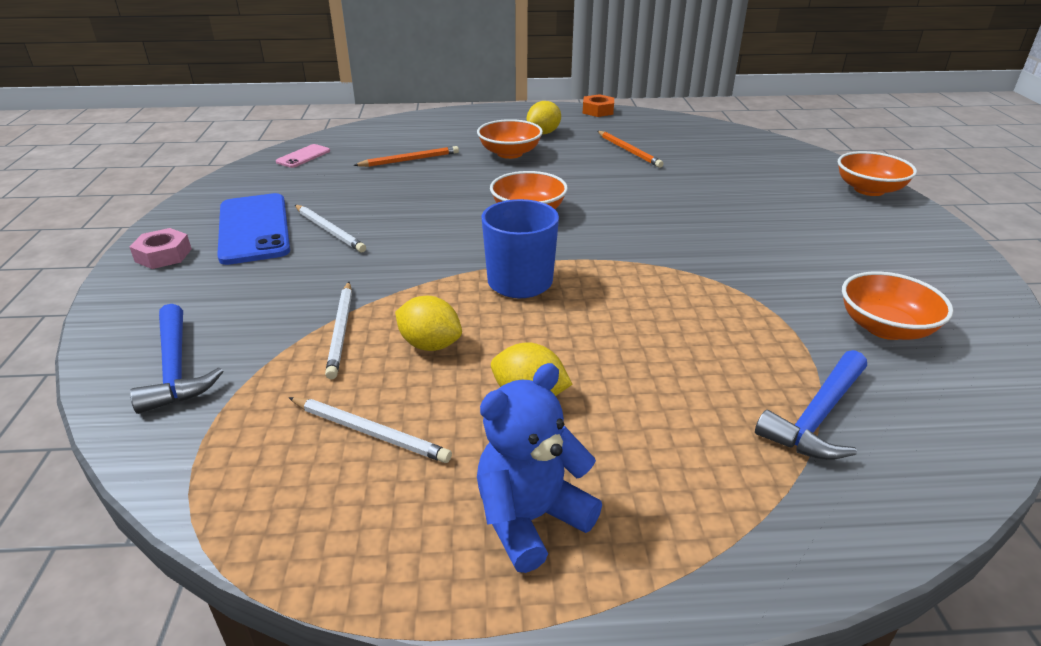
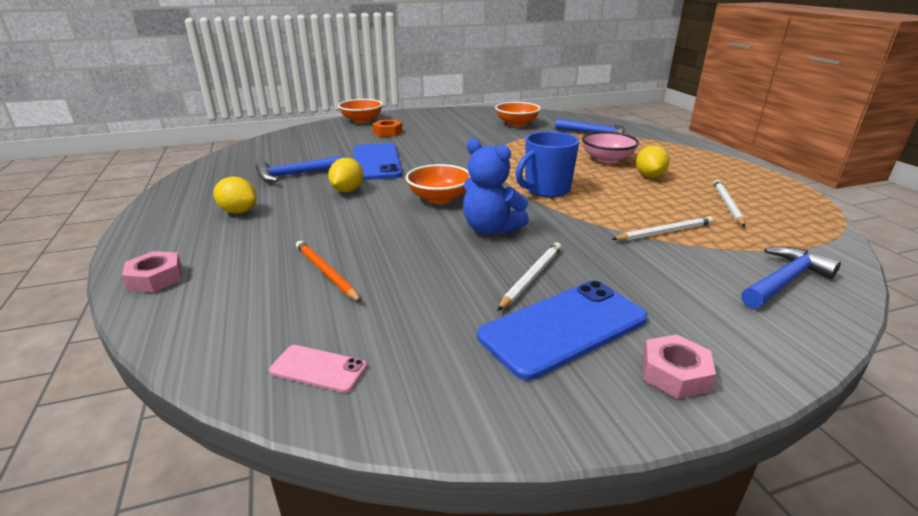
camera: 105 degrees left, 5 degrees down
(430, 345) = (641, 203): yellow lemon -> yellow lemon (347, 190)
(446, 118) = (156, 278): none -> pink nut
(510, 153) = (302, 220): orange bowl -> none
(531, 519) = (718, 169): blue teddy bear -> blue teddy bear (490, 229)
(598, 111) = (170, 193): orange nut -> orange nut (387, 132)
(629, 151) = (296, 175): orange pencil -> blue hammer
(632, 376) = (607, 159): none -> pink bowl
(661, 189) = (376, 162): none -> blue phone

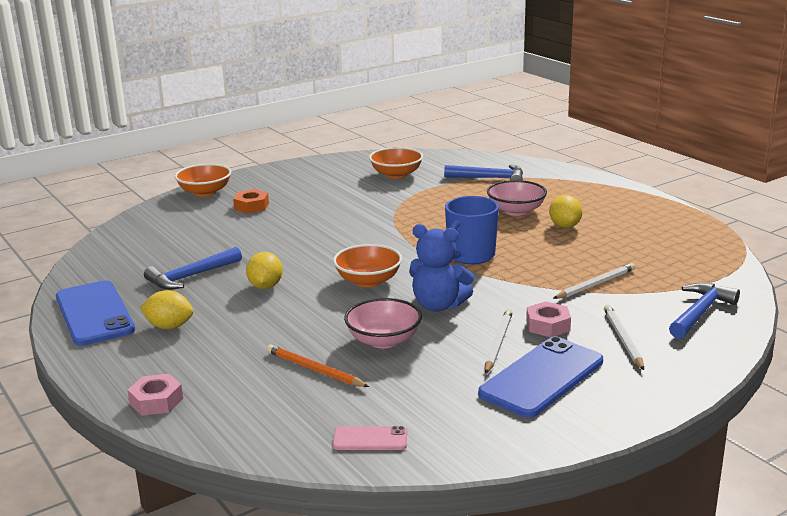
camera: 15 degrees left, 5 degrees down
(376, 162) = (270, 248): blue phone -> blue phone (94, 313)
(415, 254) = (383, 340): none -> pink bowl
(674, 373) = (633, 393): pink nut -> pink nut (548, 325)
(727, 205) = (644, 248): white pencil -> white pencil (622, 339)

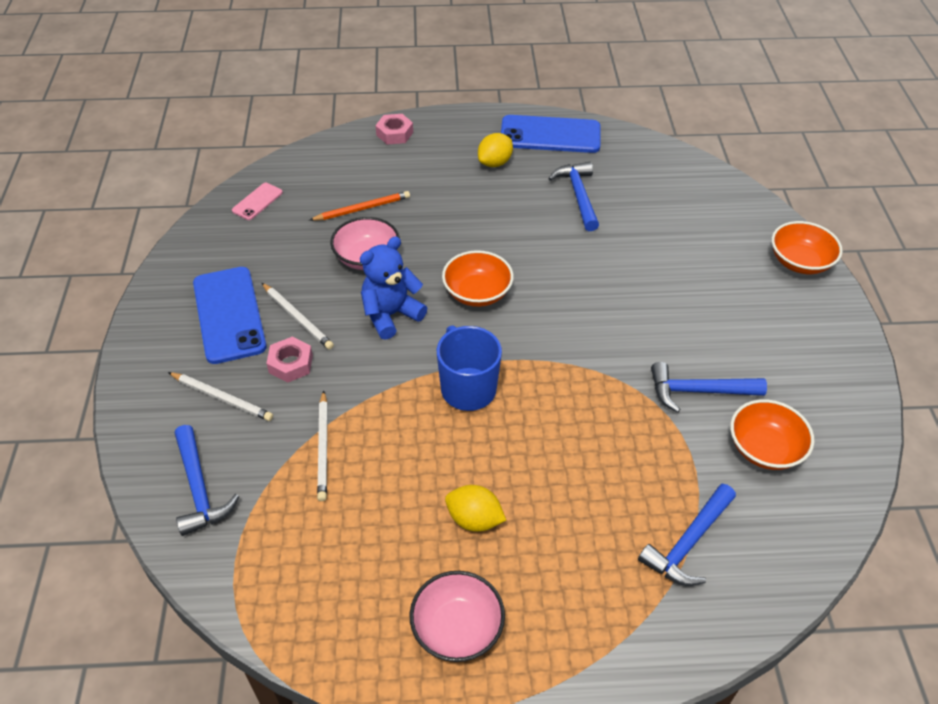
camera: 120 degrees right, 25 degrees up
(251, 206) = (730, 282): orange nut -> none
(265, 286) = (521, 229): yellow lemon -> none
(373, 196) = (698, 391): none -> blue hammer
(516, 211) = (554, 500): pink bowl -> pink bowl (457, 628)

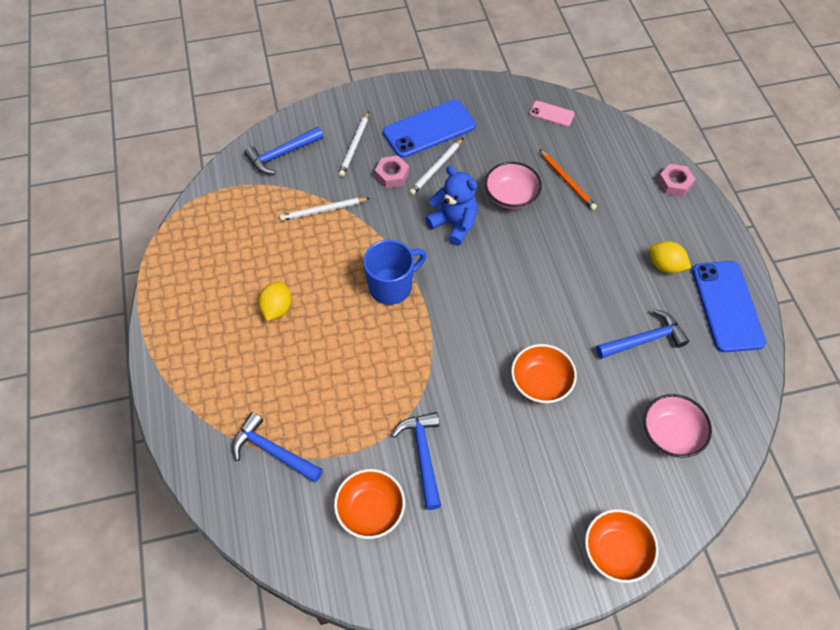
camera: 80 degrees right, 10 degrees up
(457, 628) = (195, 311): pink bowl -> pink bowl (671, 434)
(477, 293) = (493, 277): orange bowl -> orange bowl (540, 382)

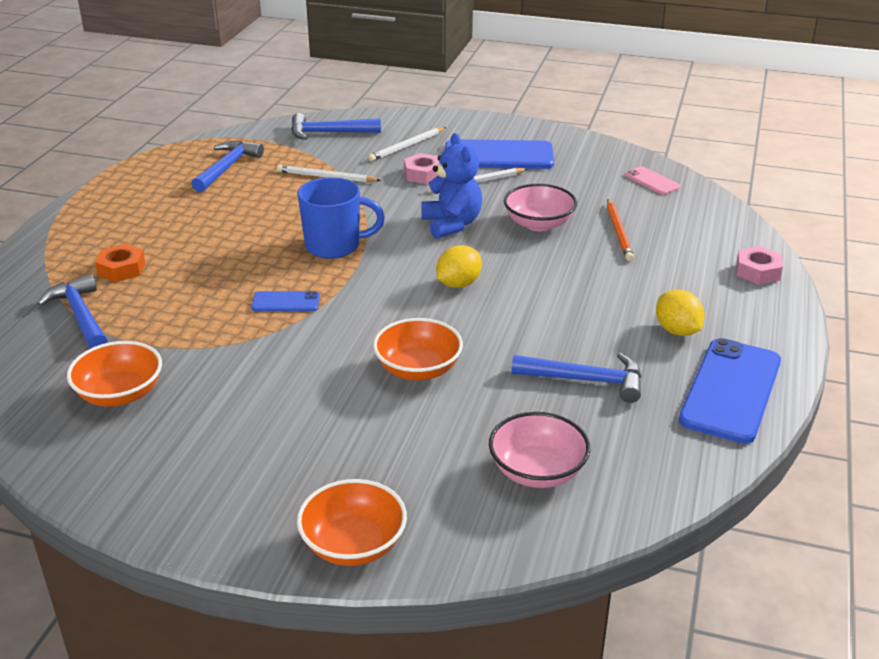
camera: 30 degrees right, 25 degrees down
(258, 387) = (121, 269): none -> orange nut
(277, 308) = (204, 225): yellow lemon -> yellow lemon (458, 284)
(406, 362) = (285, 302): none -> blue phone
(423, 455) = (222, 375): blue hammer -> blue hammer (227, 168)

